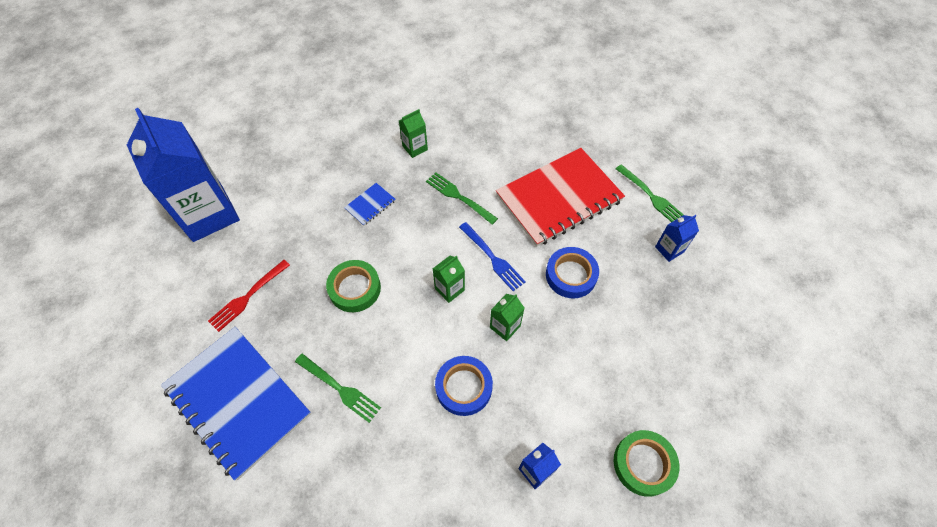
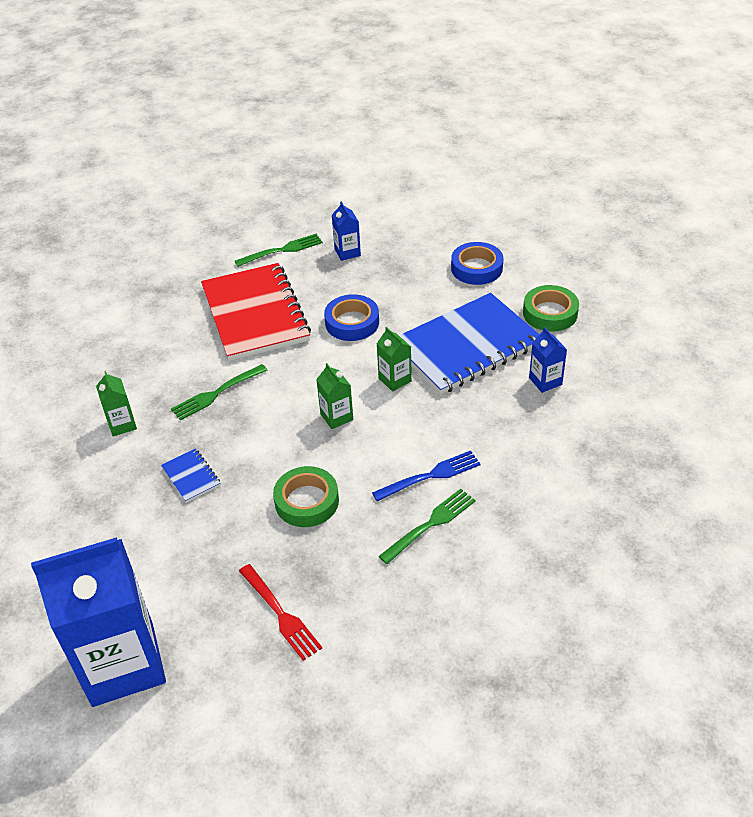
camera: 75 degrees left, 15 degrees down
(238, 401) = (423, 625): blue notebook -> blue notebook (466, 346)
(464, 387) = (453, 420): blue tape -> blue tape (476, 268)
(492, 258) = (310, 377): blue fork -> blue fork (430, 476)

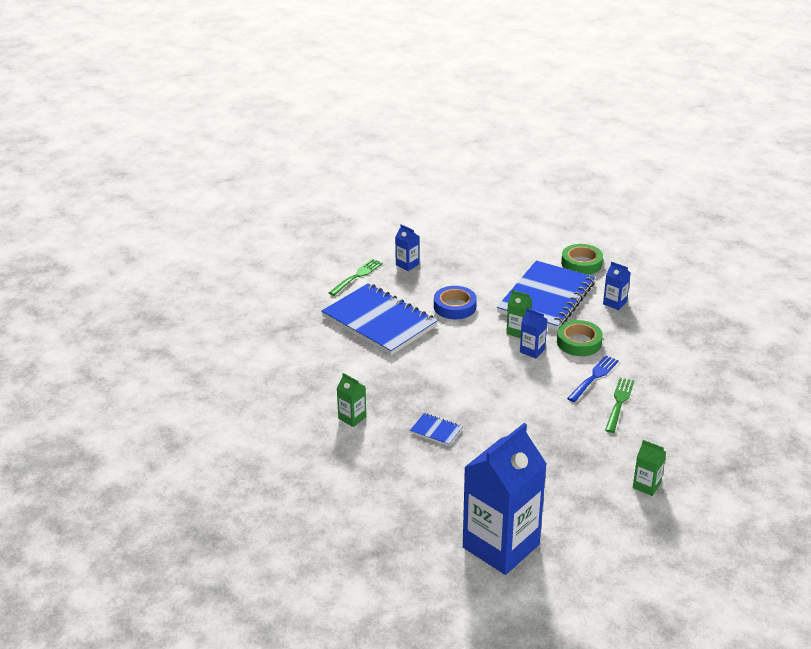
camera: 30 degrees left, 10 degrees down
(216, 393) = (402, 377): green fork -> none
(255, 314) = (379, 322): red notebook -> blue notebook
(280, 614) = (574, 482): red fork -> none
(306, 501) = (529, 417): green tape -> green tape (579, 342)
(336, 417) = (500, 365): green carton -> green carton (646, 485)
(389, 411) = (532, 350): none -> blue carton
(476, 268) = (508, 250): blue tape -> none

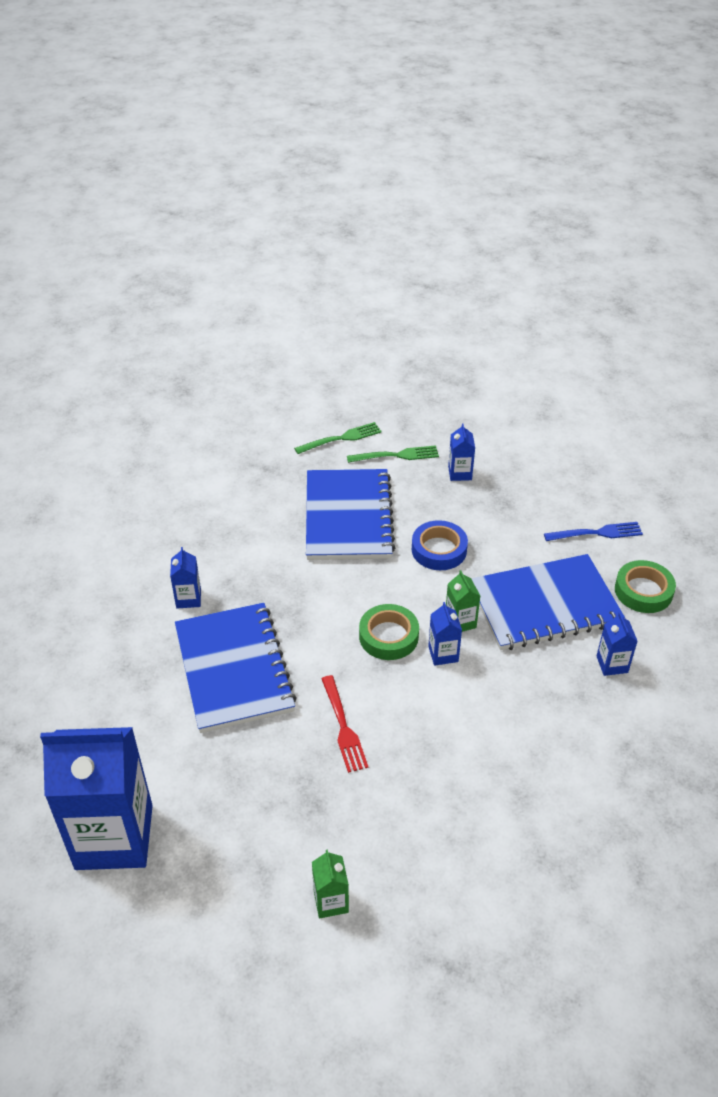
camera: 45 degrees right, 10 degrees up
(352, 418) = (188, 598): green carton -> blue carton
(436, 431) = (234, 669): blue notebook -> blue notebook, size x2.48
(535, 414) = (343, 727): none -> red fork
(579, 342) = (504, 681): green tape -> green tape (388, 636)
(594, 377) = (460, 733): blue fork -> blue fork (597, 533)
(619, 403) = (443, 784): green fork -> green fork (341, 438)

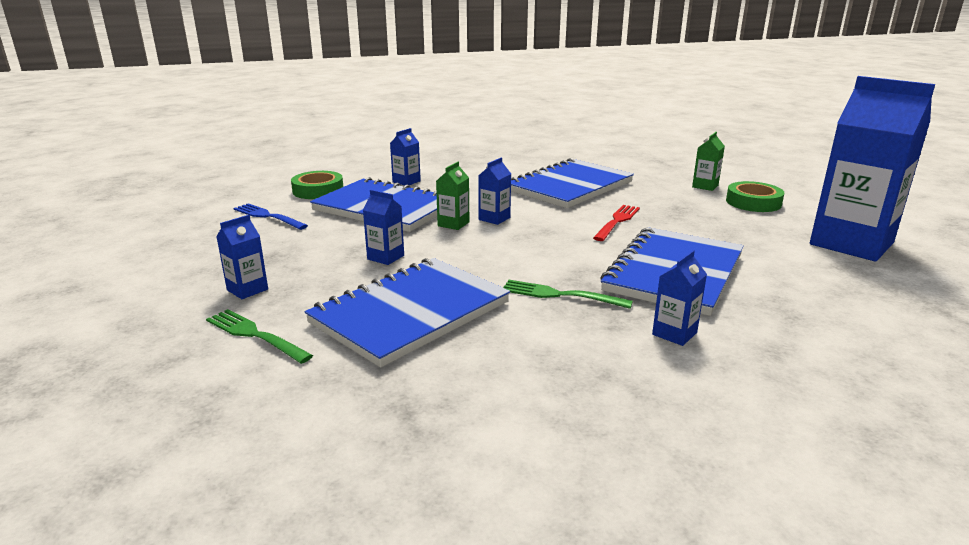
camera: 135 degrees left, 20 degrees down
(341, 438) = (260, 389): green fork -> green fork (560, 295)
(388, 636) = (517, 238): green tape -> green tape (753, 202)
(439, 550) = (385, 257): blue tape -> blue carton
(461, 778) = (570, 186): none -> blue notebook

